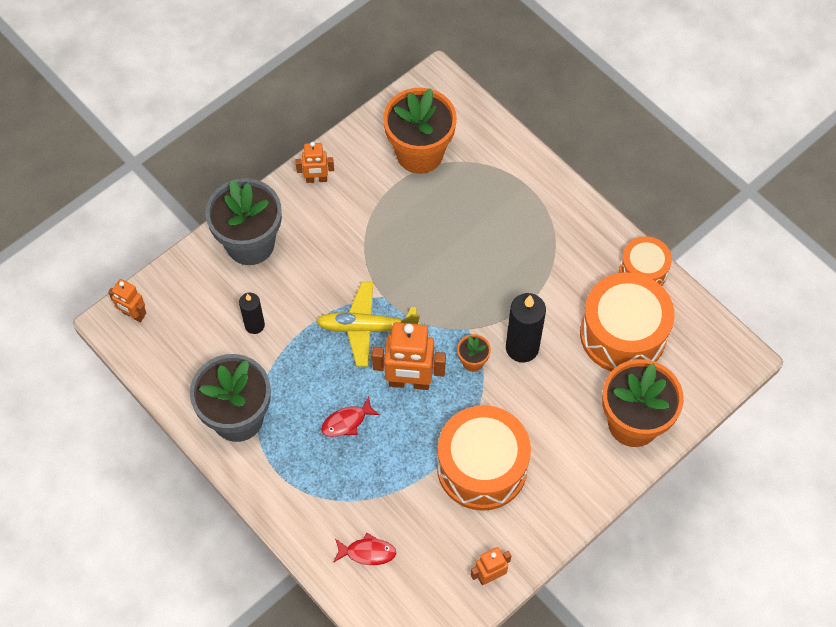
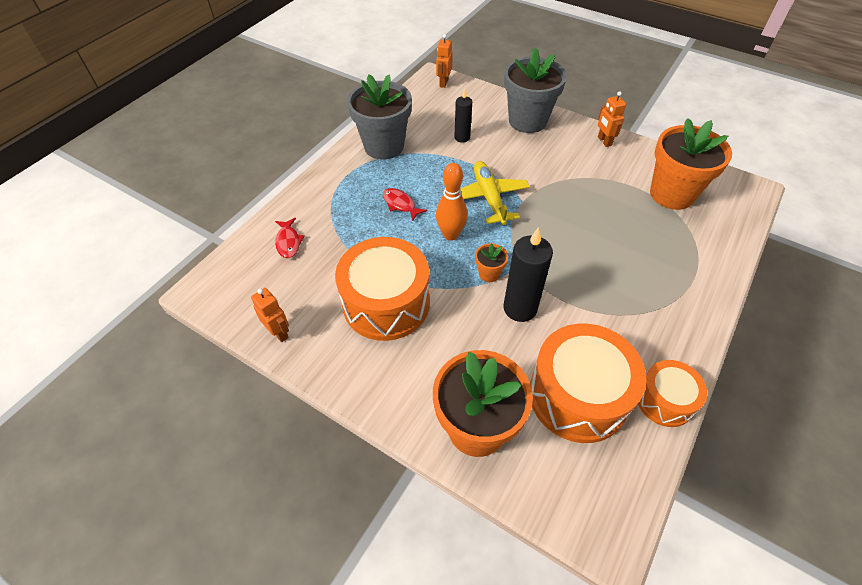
camera: 75 degrees right, 10 degrees down
(409, 382) = (451, 235): orange robot -> orange bowling pin

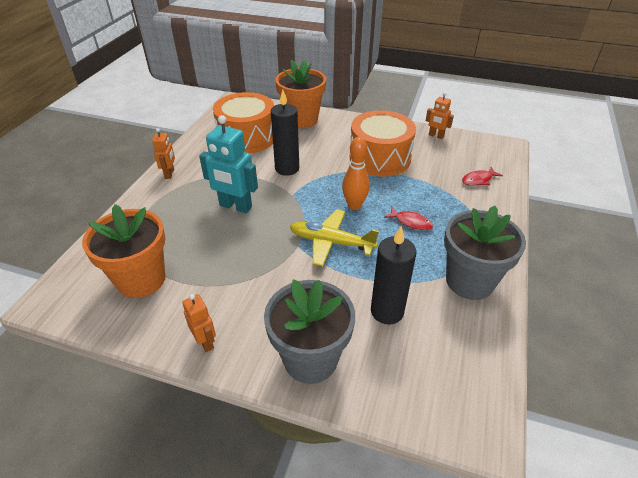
camera: 165 degrees right, 10 degrees down
(288, 242) = (478, 180): red fish -> red fish turned 90 degrees counterclockwise
(443, 83) = (462, 419): orange robot -> orange robot (169, 174)
(462, 137) = (387, 311): black candle -> black candle, size x1.66
(489, 198) = (331, 242): yellow plane -> yellow plane turned 135 degrees clockwise
(489, 274) = (314, 184): orange flower pot -> none
(589, 258) = (235, 206): none -> turquoise robot
(664, 400) = (196, 142): orange drum -> none

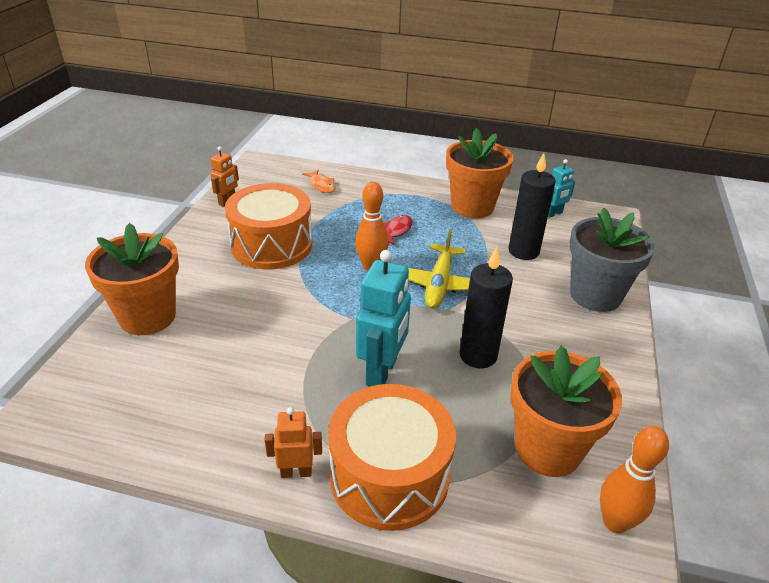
camera: 95 degrees left, 5 degrees down
(71, 302) = (615, 522): none -> orange bowling pin
(205, 342) = (611, 368): orange robot -> none
(247, 137) = (189, 379): orange drum -> orange drum (389, 476)
(287, 169) = (290, 326): black candle -> black candle (478, 355)
(469, 281) = (472, 206): grey flower pot -> orange flower pot
(474, 358) = (553, 214): none -> turquoise robot
(478, 180) = (321, 185): red fish -> orange fish

